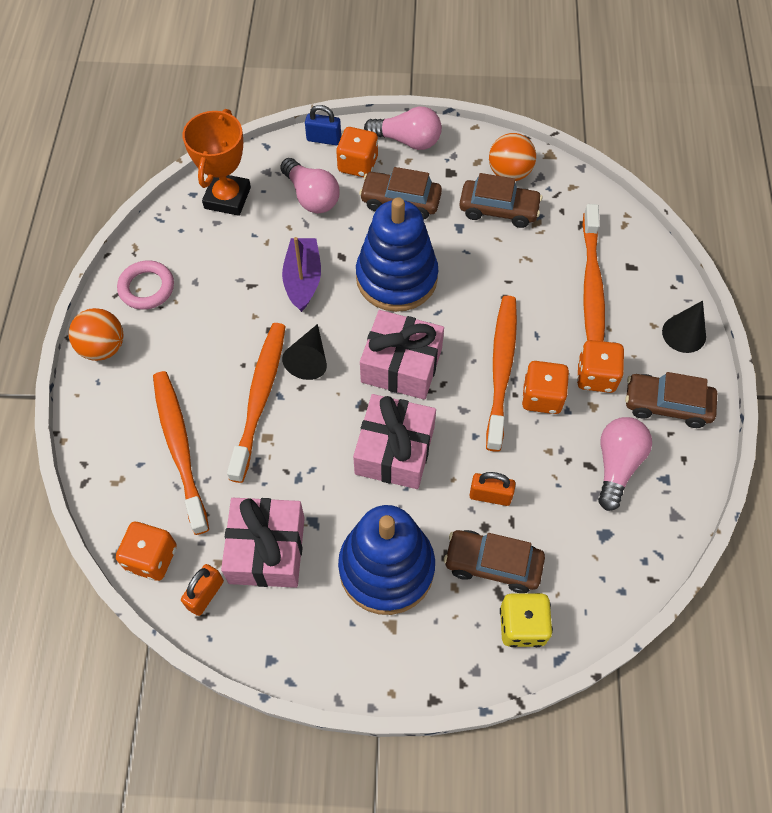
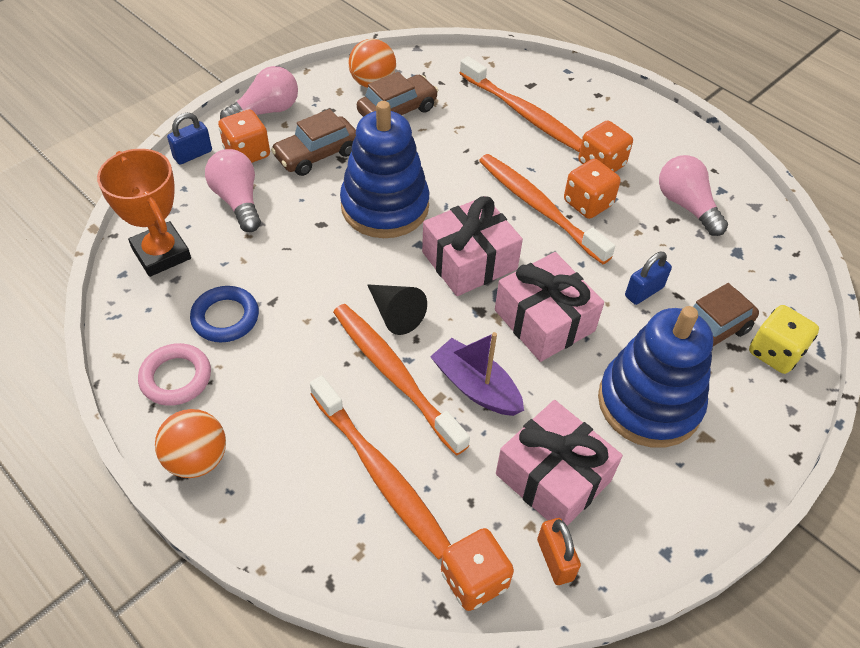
camera: 50 degrees left, 10 degrees down
(180, 448) = (380, 473): orange toothbrush -> orange toothbrush turned 150 degrees counterclockwise
(213, 273) = (225, 317): none -> blue ring
(303, 280) = (312, 263): purple boat -> purple boat (476, 387)
(311, 196) = (238, 201): pink light bulb -> pink light bulb turned 120 degrees counterclockwise
(490, 496) = (644, 292): orange padlock -> blue padlock
(667, 405) = (663, 147): brown car -> none
(684, 334) = (614, 100): black cone -> none

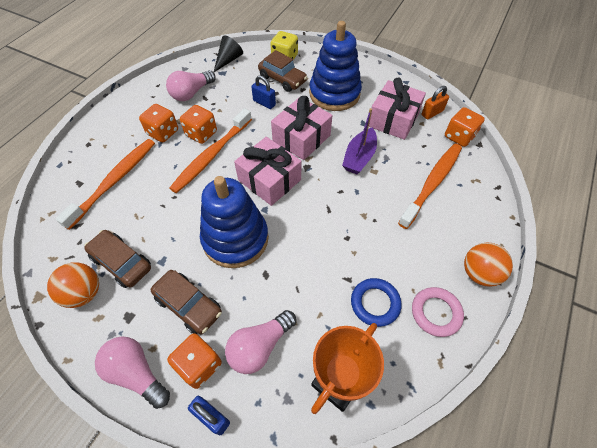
camera: 105 degrees left, 5 degrees up
(395, 314) = (327, 206): black cone -> black cone (228, 60)
(395, 375) = (371, 194): orange toothbrush -> none

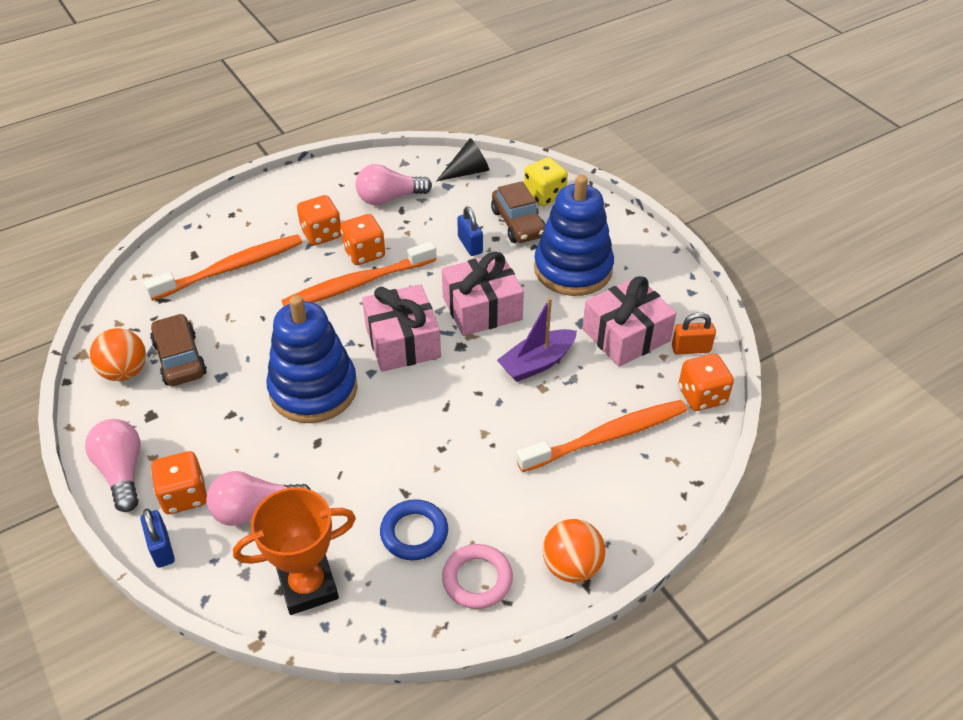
camera: 30 degrees right, 10 degrees down
(189, 305) = (215, 434): brown car -> none

